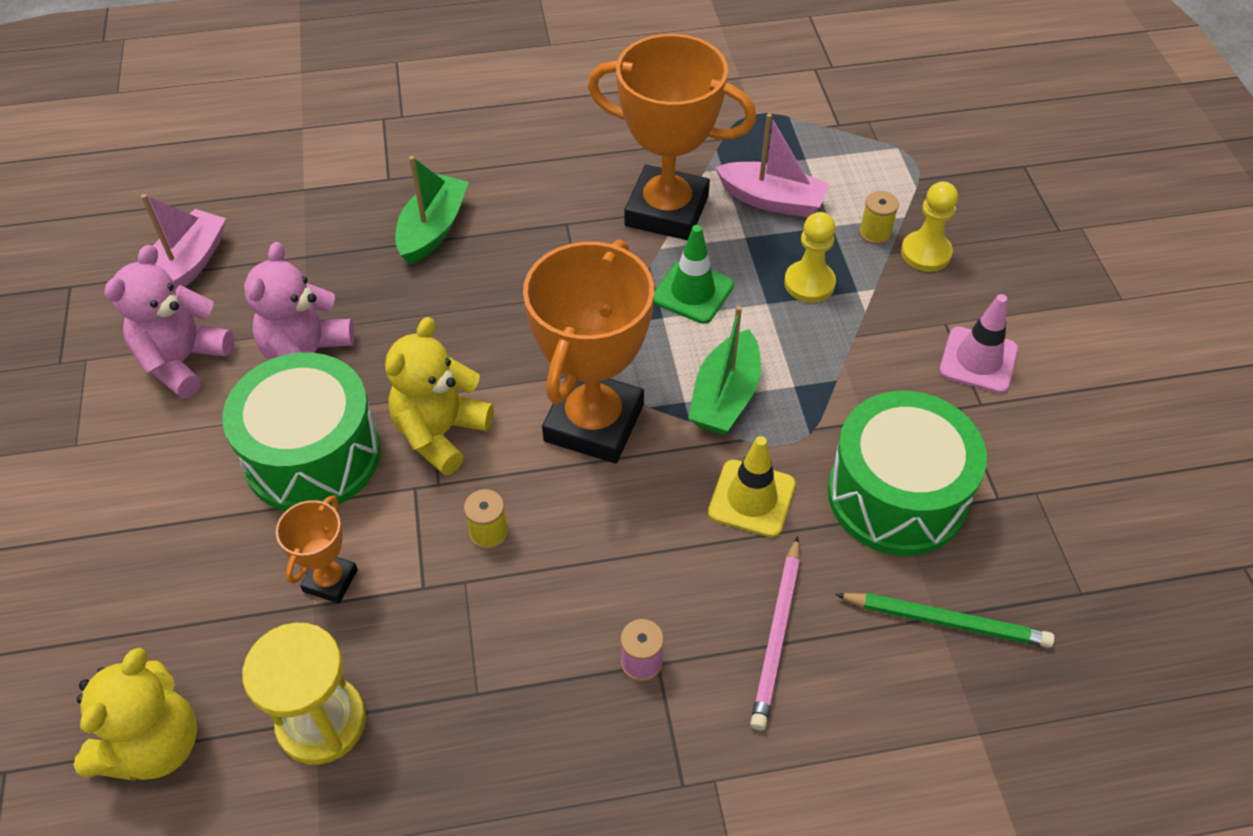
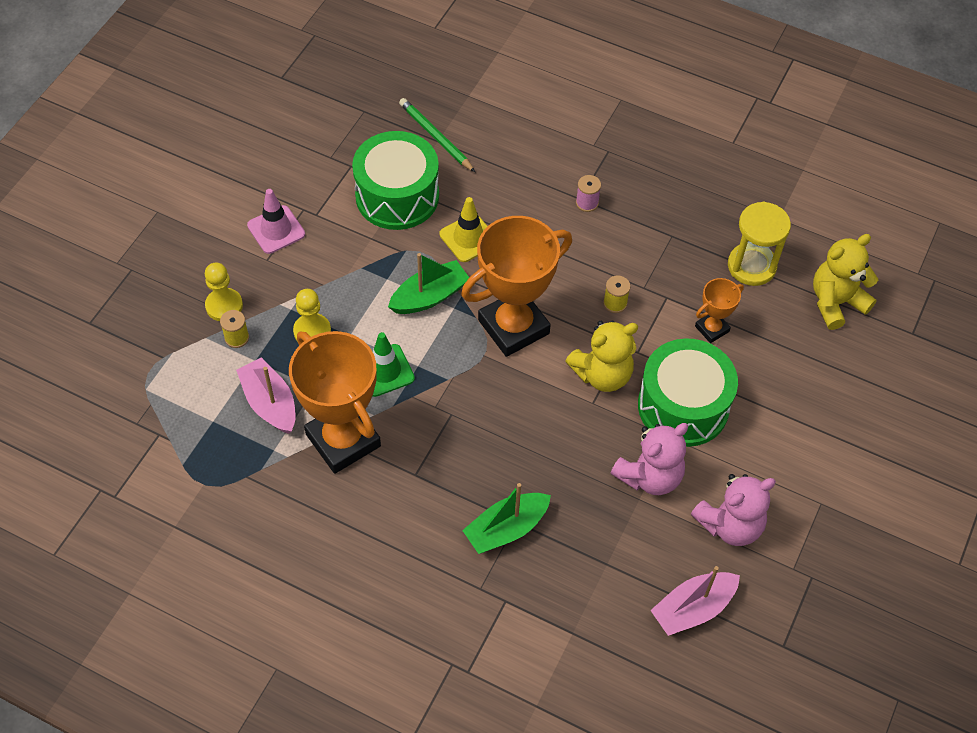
camera: 145 degrees left, 5 degrees up
(777, 635) = (516, 177): pink pencil -> none

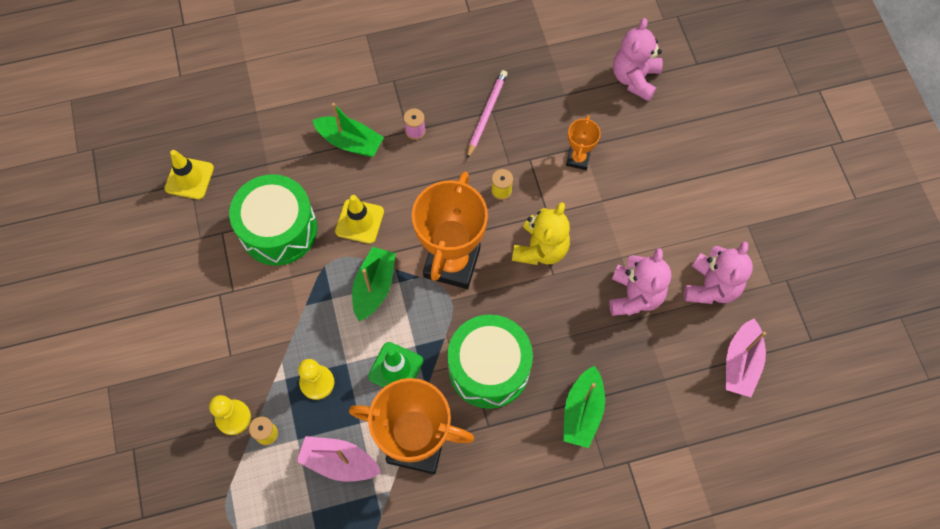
camera: 40 degrees left, 10 degrees up
(276, 230) = (214, 327): pink traffic cone -> none
(366, 108) = (189, 178): none -> yellow traffic cone
(436, 137) = (263, 162): green pencil -> none
(522, 172) = (350, 142): none -> green boat
(664, 234) = (486, 114): none -> pink pencil
(683, 406) = (610, 229): green drum -> green drum (489, 368)
(751, 266) = (562, 93): yellow hourglass -> none
(836, 302) = (634, 78): yellow teddy bear -> pink teddy bear

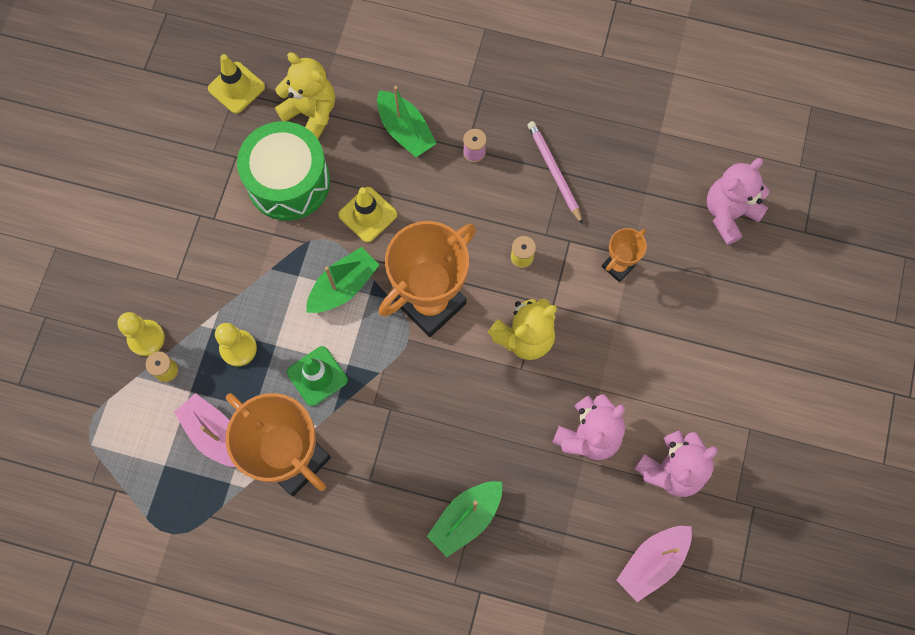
camera: 30 degrees right, 5 degrees up
(265, 167) = (311, 113): none -> yellow teddy bear
(486, 114) = (554, 172): pink pencil -> pink pencil turned 75 degrees counterclockwise
(489, 368) = (403, 425): green drum -> none

